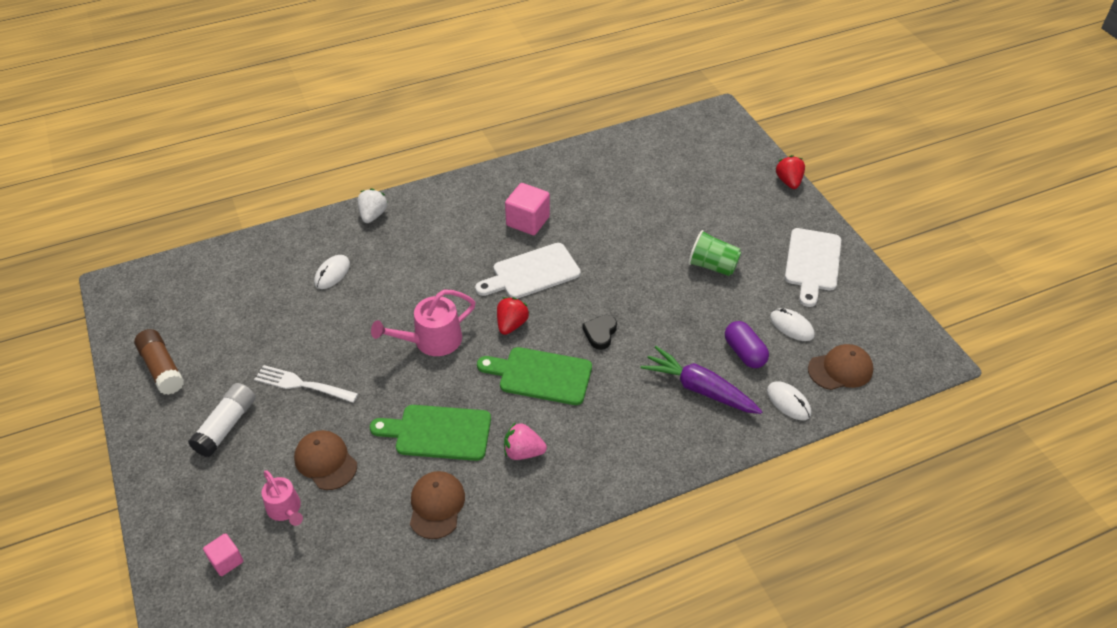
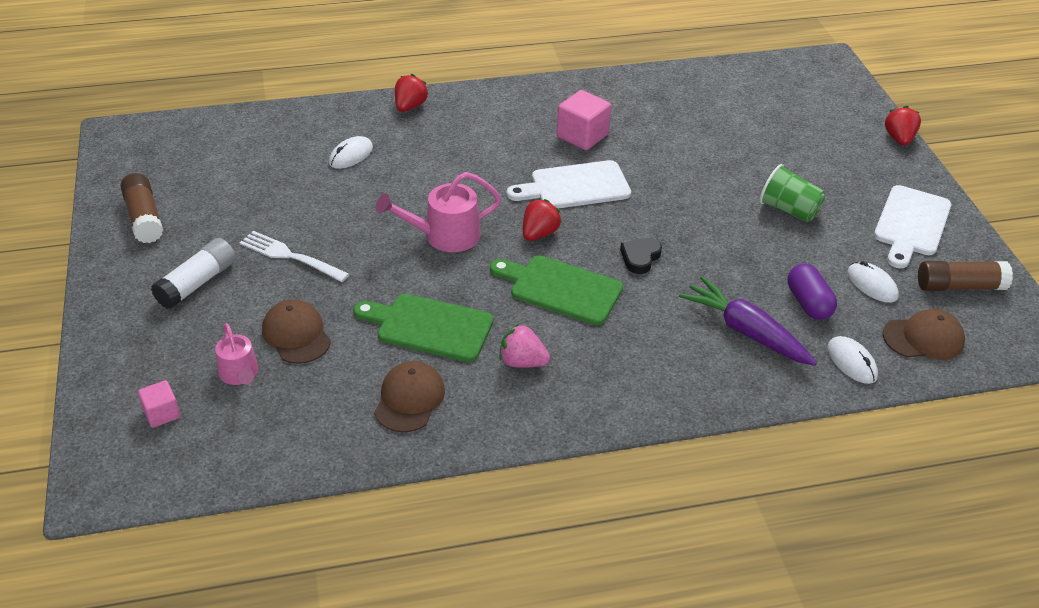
camera: 10 degrees right, 5 degrees down
(373, 215) = (410, 106): white strawberry -> red strawberry
(860, 315) = (959, 286): none -> brown glue stick

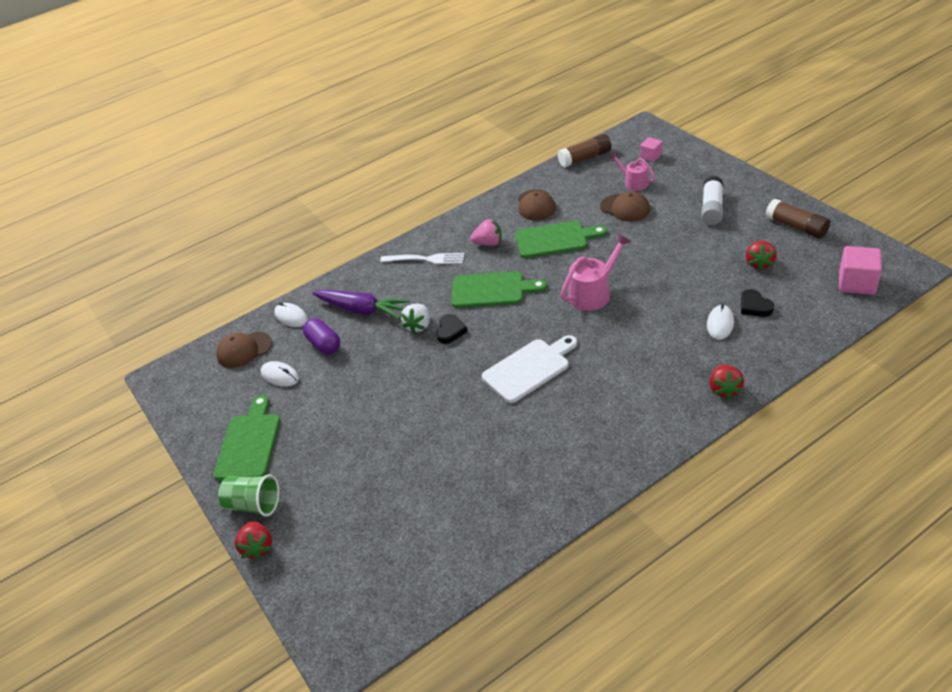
camera: 165 degrees right, 0 degrees up
(290, 256) = (677, 242): white fork -> white fork (426, 259)
(299, 157) = (754, 306): none -> black heart
(539, 233) = (530, 320): red strawberry -> red strawberry (759, 263)
(582, 136) = (554, 421): pink cube -> pink cube (856, 283)
(677, 279) = (418, 326): none -> white strawberry
(788, 210) = (351, 417): green cup -> green cup (253, 505)
(911, 224) = (249, 443): white cutting board -> green cutting board
(959, 286) = (215, 400): brown glue stick -> brown glue stick (585, 158)

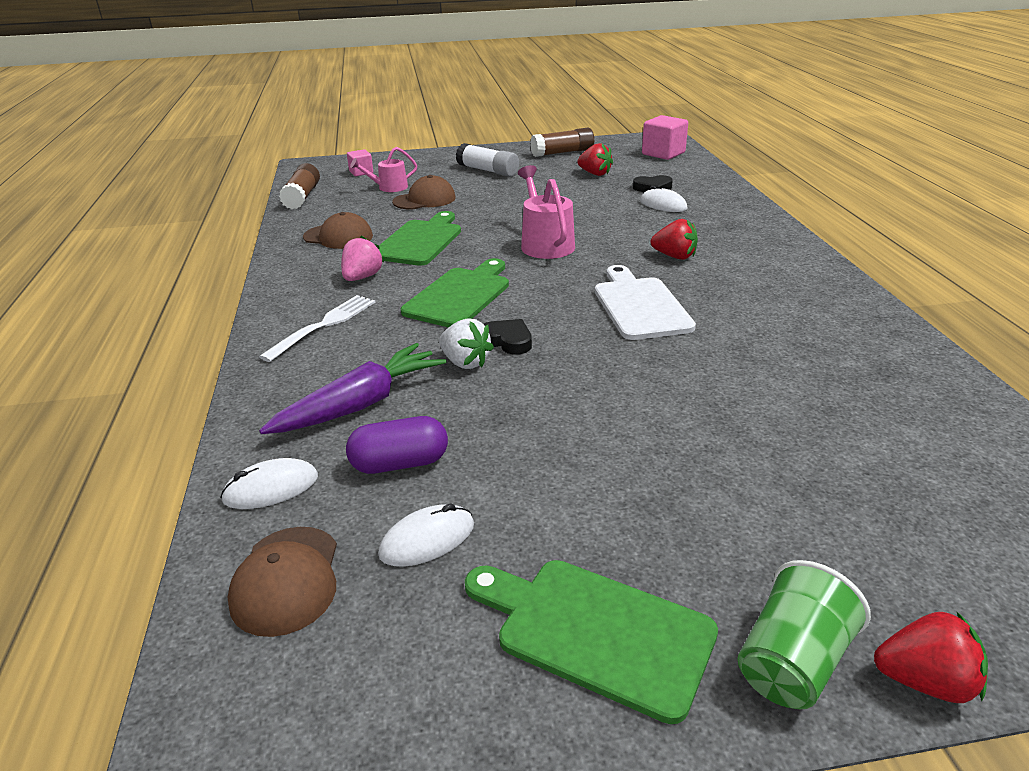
camera: 70 degrees left, 10 degrees down
(724, 389) = (760, 224): red strawberry -> red strawberry (674, 256)

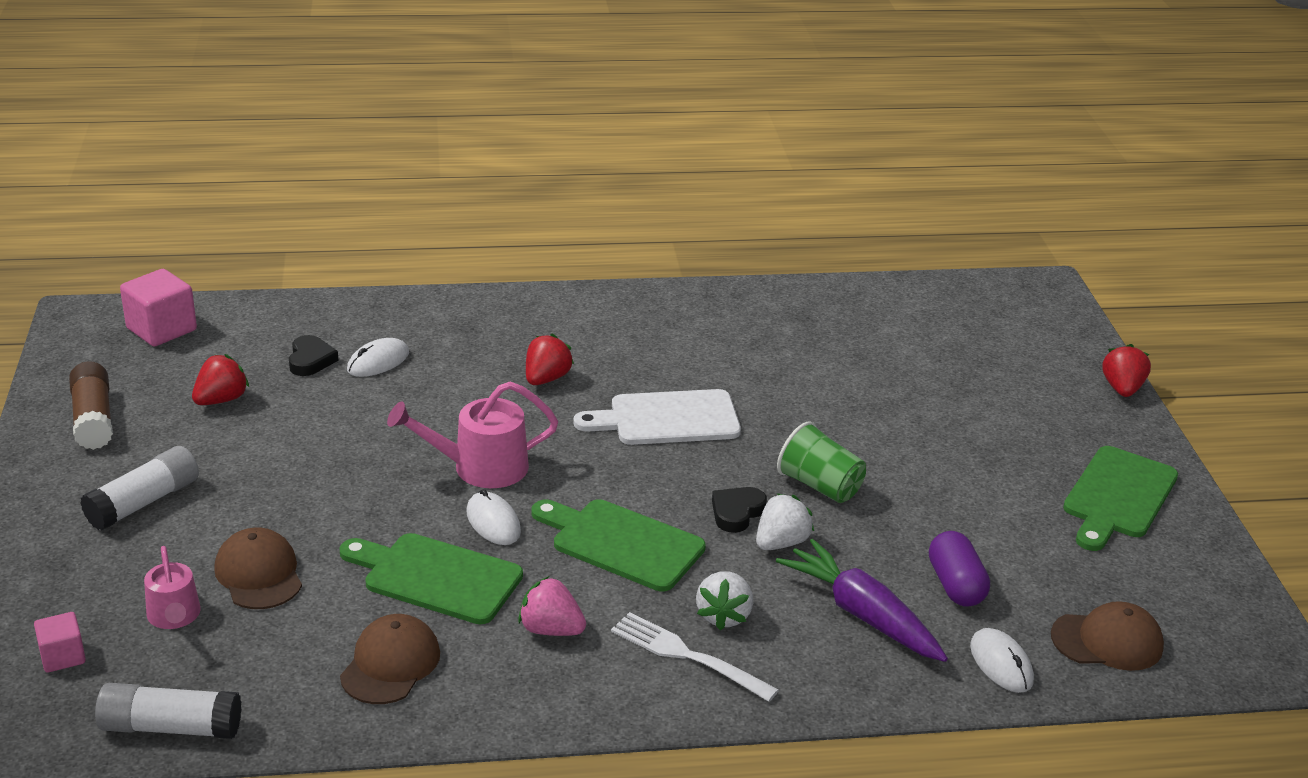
camera: 90 degrees left, 0 degrees up
(302, 197) = (170, 727): brown glue stick -> white glue stick
(368, 338) = (724, 616): none -> white strawberry
(427, 539) = (1048, 568): white mouse -> white mouse (493, 522)
(792, 662) = (1121, 428): green cup -> green cup (820, 486)

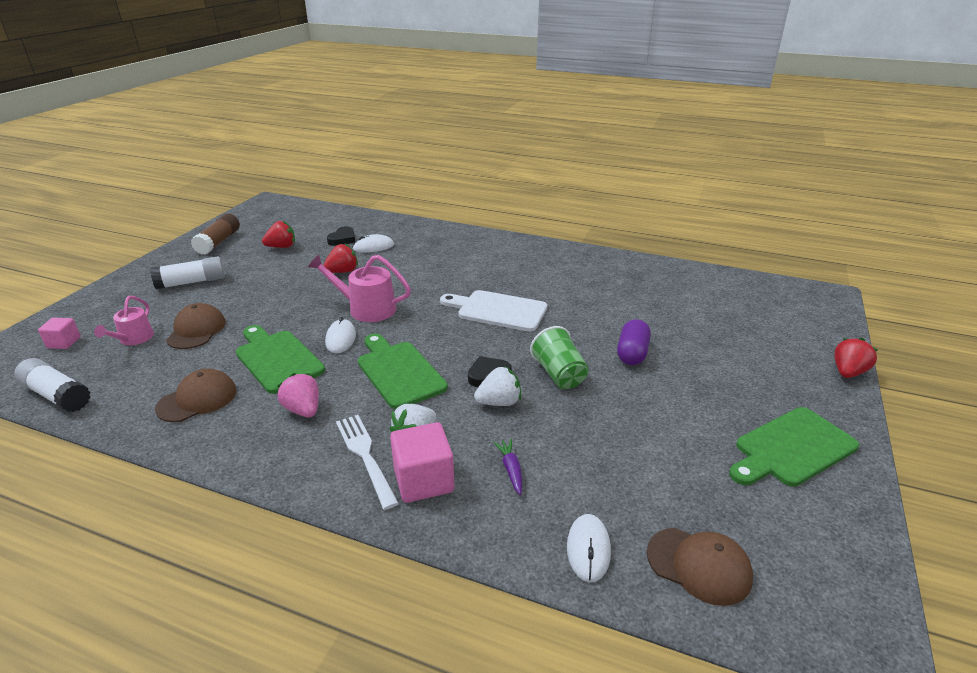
camera: 30 degrees right, 0 degrees up
(161, 329) = (294, 213): pink cube -> pink cube (423, 480)
(546, 379) = (450, 274): red strawberry -> red strawberry (342, 271)
(862, 614) = (511, 470): purple carrot -> purple carrot, size x0.45
(956, 585) = (601, 473): purple capsule -> purple capsule (632, 353)

